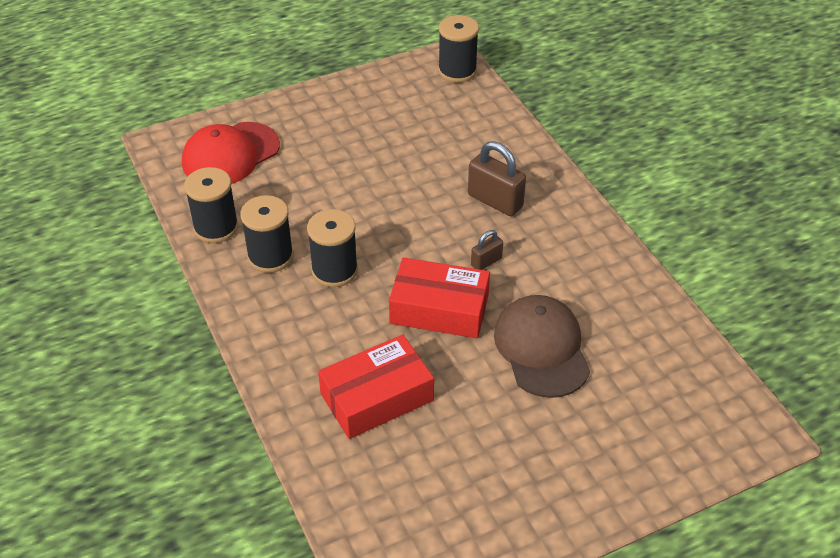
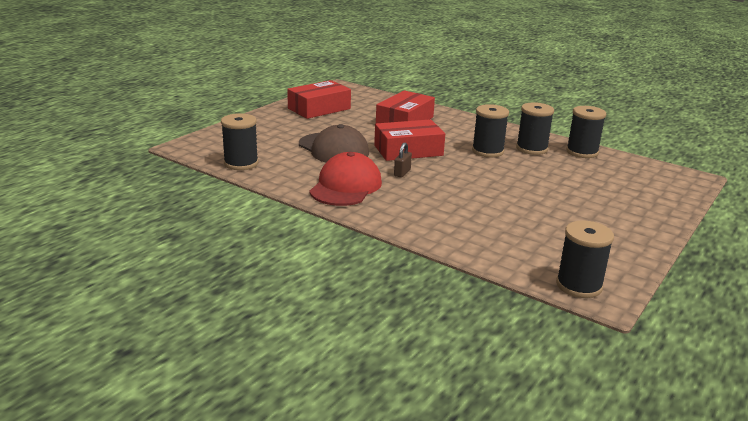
camera: 150 degrees right, 20 degrees down
(230, 154) = (641, 182): red cap -> red cap (346, 186)
(492, 500) = (319, 108): none -> red box
(495, 201) = (430, 202): brown padlock -> none
(688, 354) = (241, 163): none -> black spool

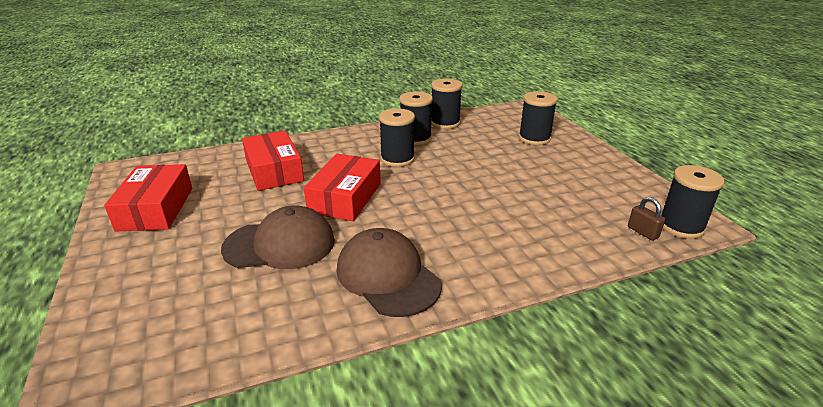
camera: 55 degrees left, 5 degrees up
(241, 163) = (220, 346): black spool -> black spool (534, 138)
(346, 186) = (387, 276): red cap -> brown cap
(402, 173) = (393, 223): brown padlock -> brown padlock (642, 232)

